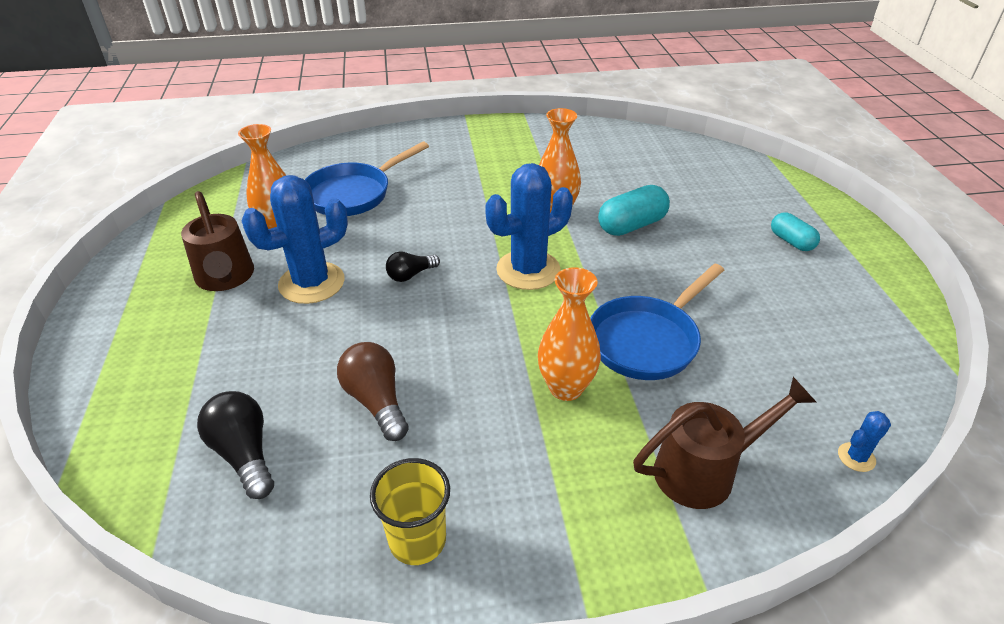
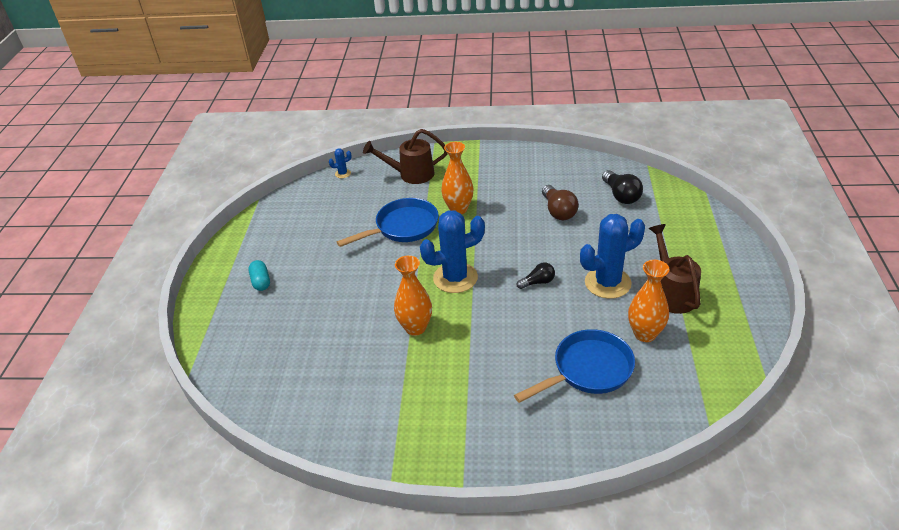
camera: 165 degrees left, 0 degrees up
(417, 540) = (539, 164): yellow cup -> none
(631, 225) = (363, 308): turquoise capsule -> none

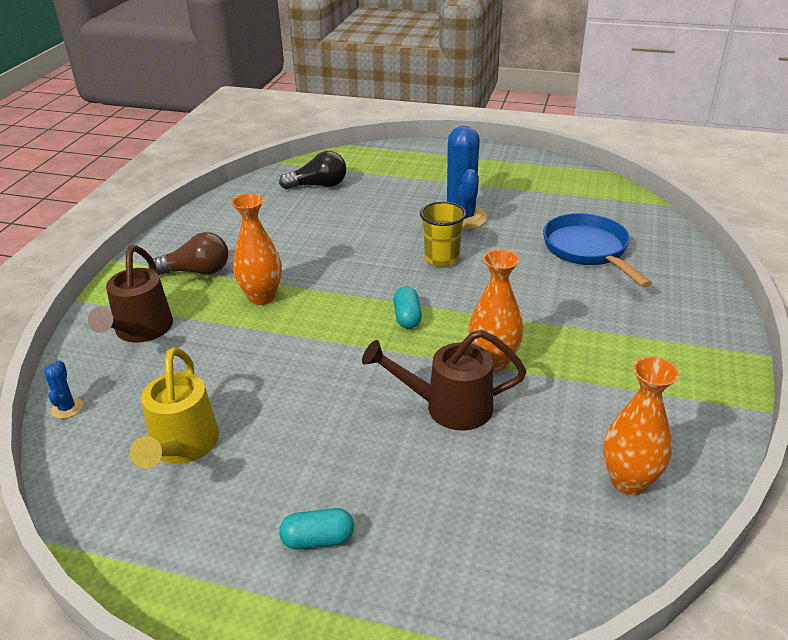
camera: 80 degrees left, 5 degrees down
(319, 219) = (182, 447): none -> yellow watering can
(402, 227) = (269, 352): blue pan -> none
(455, 278) = (407, 317): blue cactus -> turquoise capsule
(538, 282) = (442, 259): black light bulb -> yellow cup
(558, 211) = (320, 226): brown light bulb -> brown light bulb (197, 271)
(645, 334) = (543, 212): orange vase -> orange vase (629, 481)
(672, 293) = (489, 188): brown watering can -> brown watering can (448, 407)

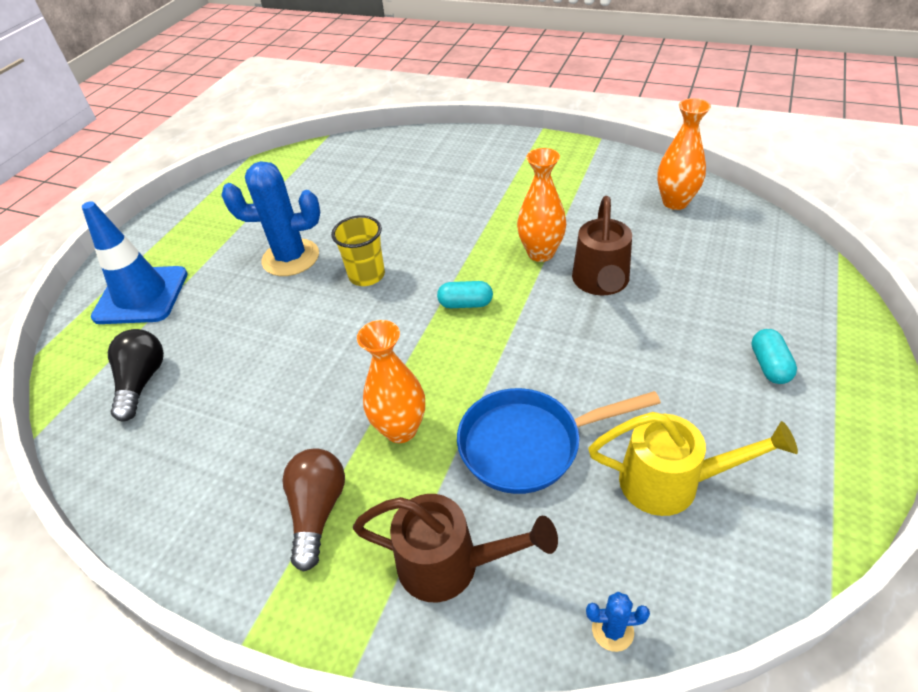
camera: 80 degrees left, 10 degrees up
(406, 165) = (141, 295): none -> blue traffic cone
(588, 250) = (384, 185): blue pan -> blue pan (528, 444)

